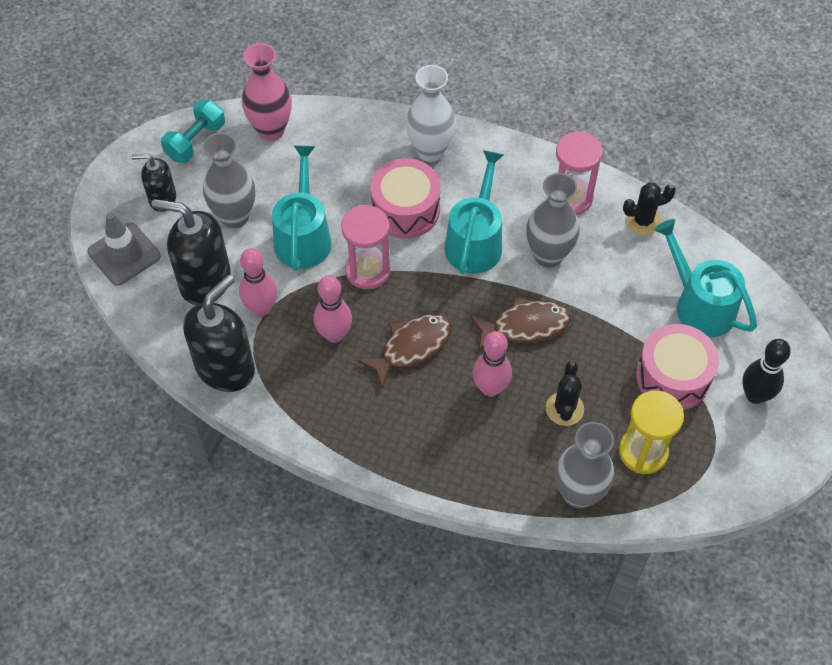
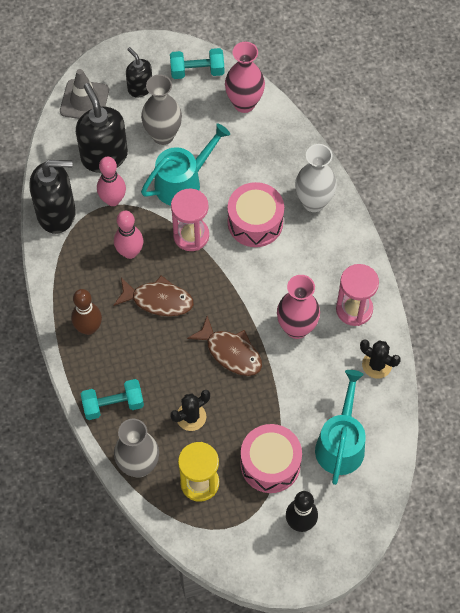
camera: 50 degrees right, 5 degrees up
(383, 431) = (88, 328): none -> brown bowling pin
(475, 242) = (267, 279): turquoise watering can -> none
(490, 388) = (169, 364): pink bowling pin -> none
(490, 469) = (113, 404): none -> turquoise dumbbell
(548, 255) = (296, 328): grey vase -> pink vase

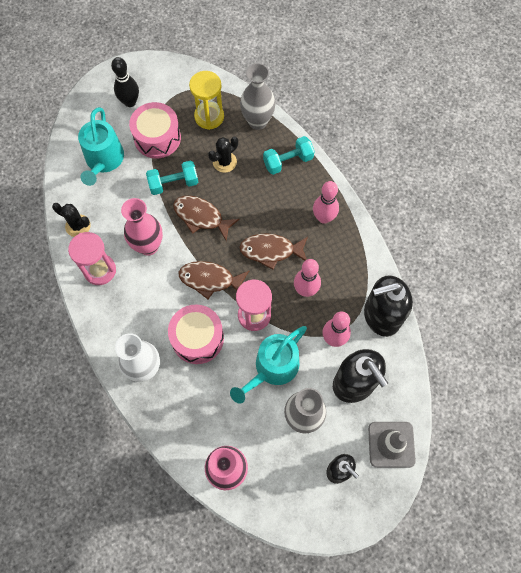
camera: 170 degrees right, 5 degrees up
(88, 328) = (323, 218): brown bowling pin -> pink bowling pin
(197, 71) = (284, 503): turquoise dumbbell -> turquoise dumbbell (173, 183)
(232, 279) = (210, 280): none -> brown fish

